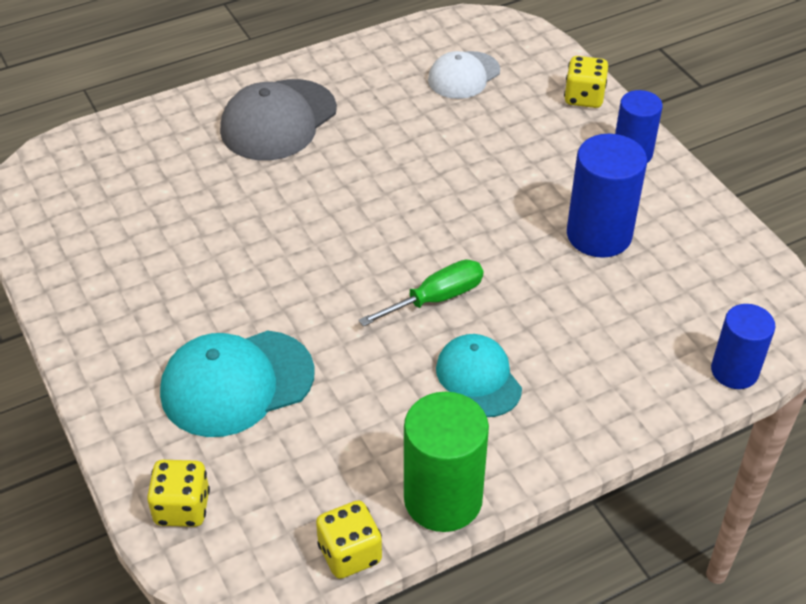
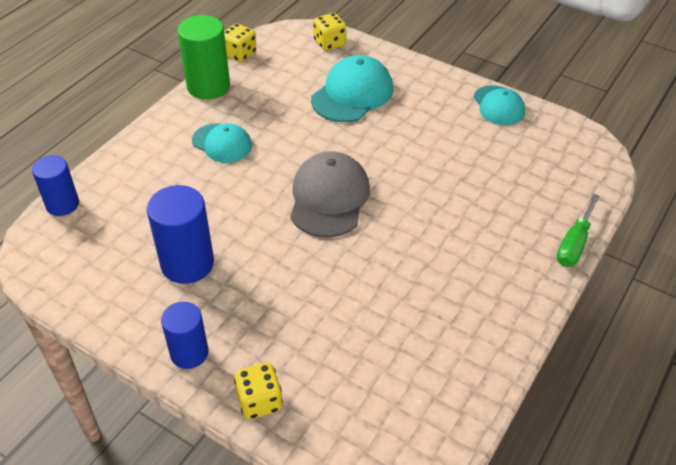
camera: 150 degrees right, 0 degrees up
(66, 278) = (498, 105): none -> turquoise cap
(278, 120) = (491, 259): grey cap -> grey cap (329, 198)
(436, 298) = (275, 176): green screwdriver -> green screwdriver (574, 244)
(463, 75) = (384, 376): white cap -> none

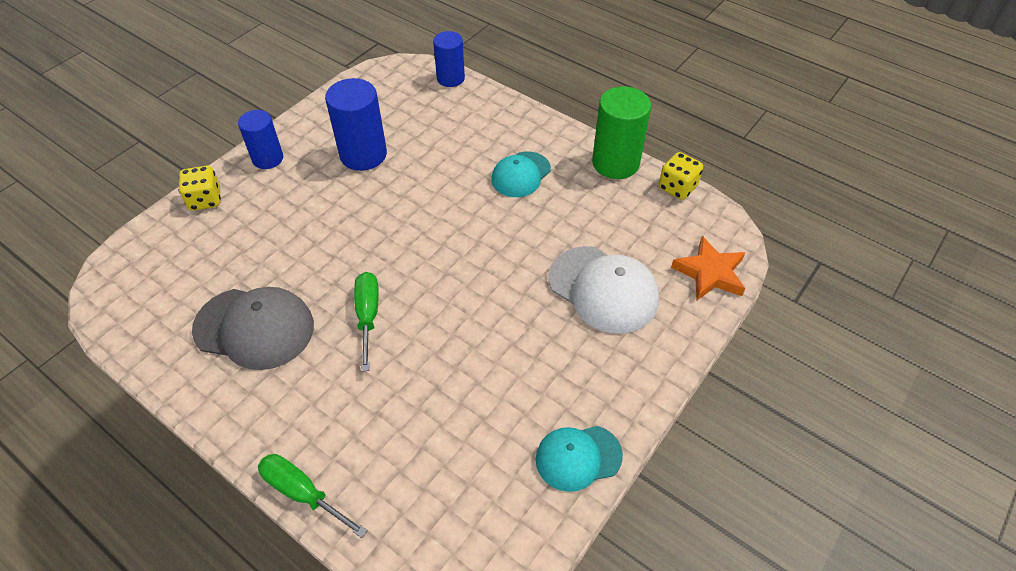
camera: 95 degrees right, 5 degrees up
(329, 43) = (710, 273): yellow dice -> orange star
(329, 198) = (427, 256): grey cap -> grey cap (254, 328)
(352, 94) = (603, 289): turquoise cap -> white cap
(402, 229) = (368, 316): none -> green screwdriver

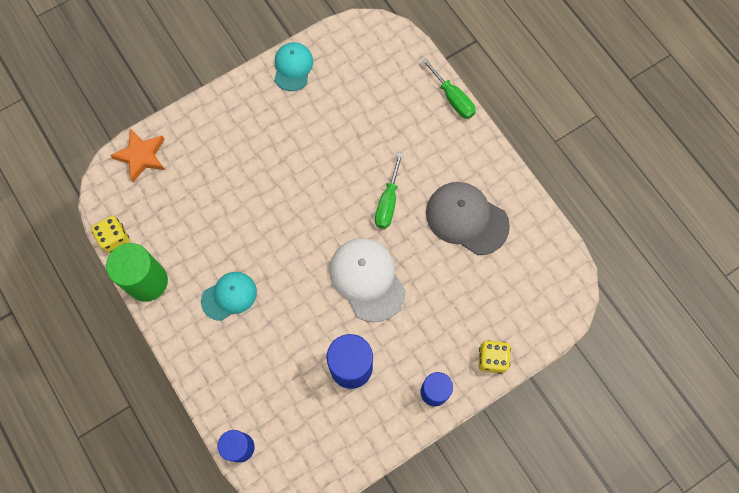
camera: 160 degrees left, 20 degrees up
(578, 457) = (293, 67): turquoise cap -> turquoise cap turned 90 degrees counterclockwise
(603, 289) = (221, 168): white cap -> white cap (367, 279)

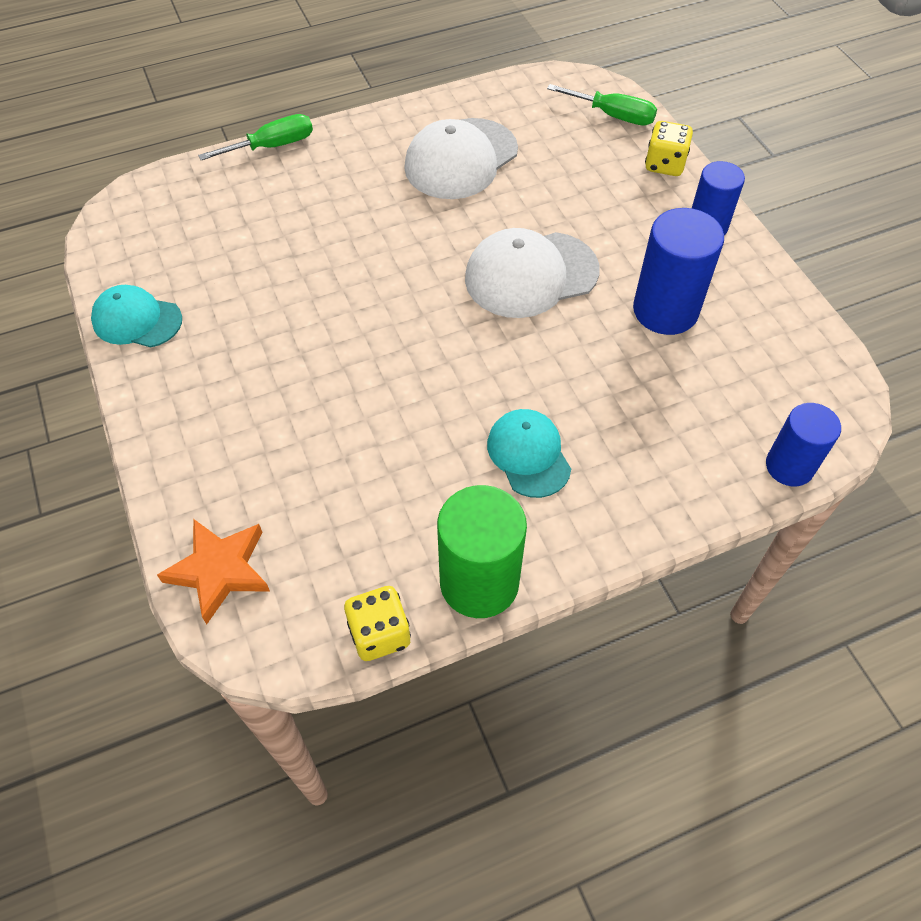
camera: 80 degrees left, 15 degrees down
(388, 202) = (413, 236): green screwdriver -> green screwdriver (613, 116)
(466, 219) = (461, 159): grey cap -> white cap

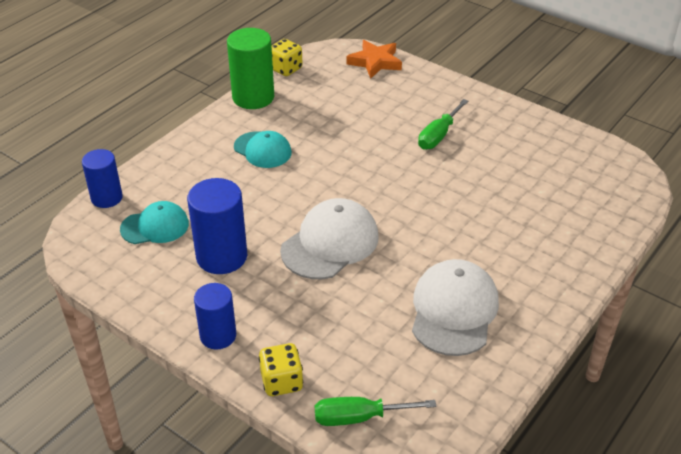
camera: 150 degrees right, 15 degrees down
(137, 320) = (539, 127): turquoise cap -> turquoise cap (155, 226)
(272, 146) = (602, 258): green screwdriver -> green screwdriver (438, 135)

